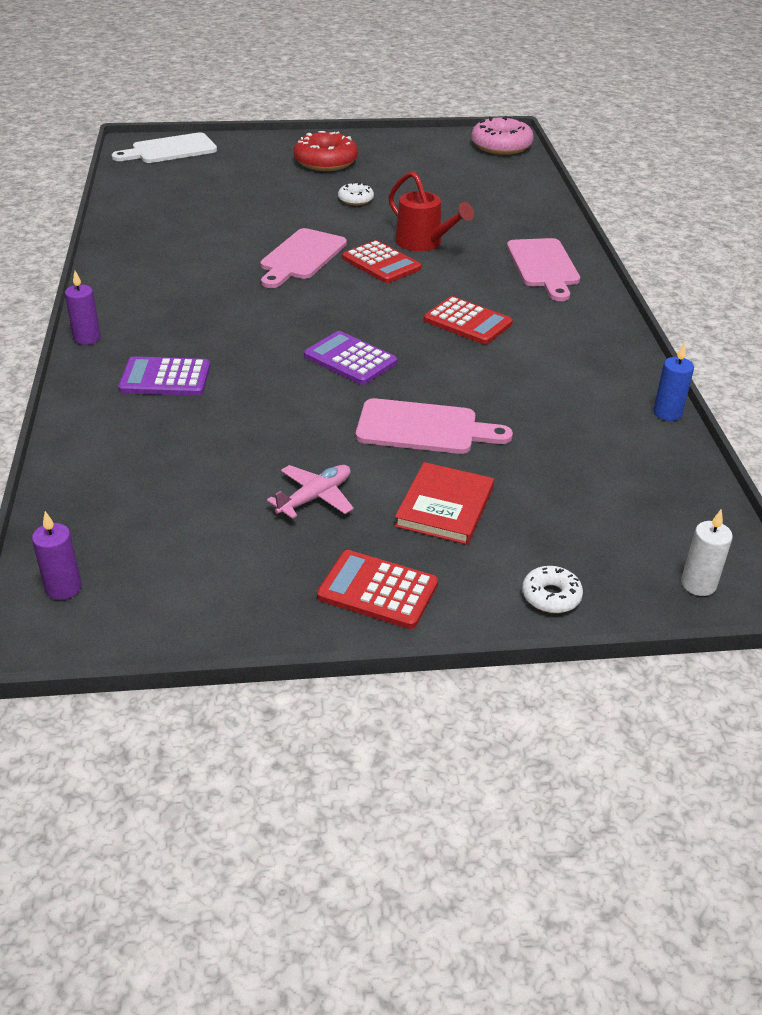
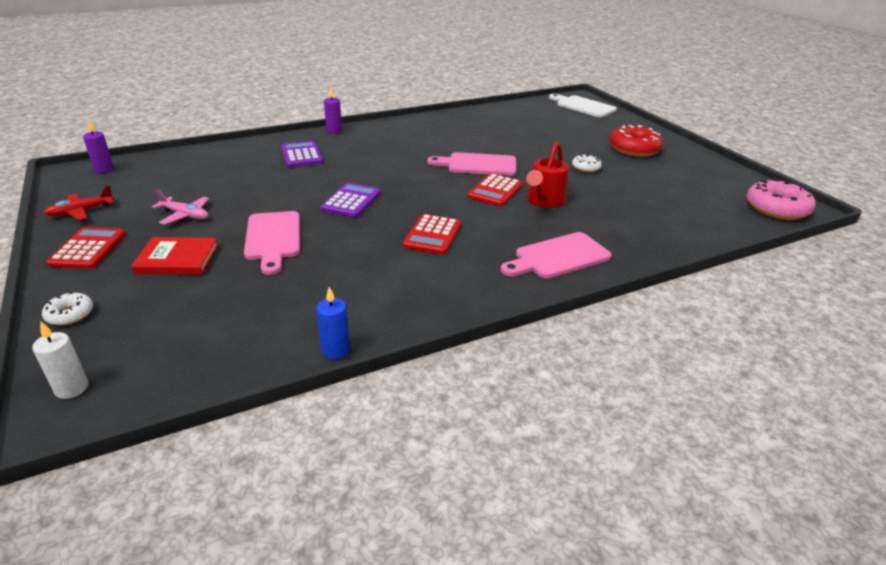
camera: 70 degrees right, 5 degrees down
(238, 606) = (81, 211): none -> red plane

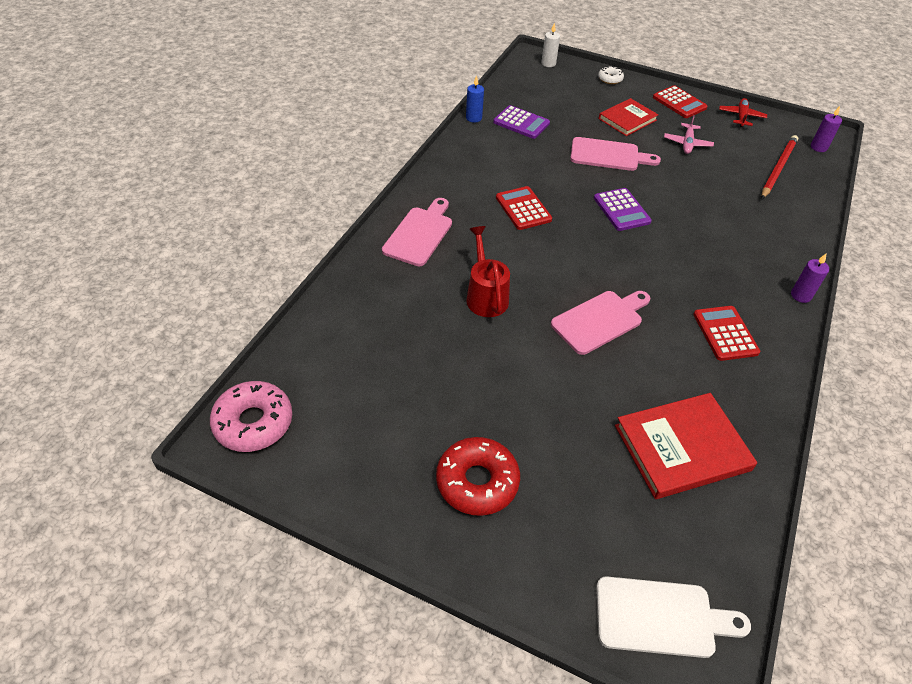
camera: 140 degrees right, 15 degrees up
(172, 172) = (778, 168): none -> red pencil
(185, 215) = (687, 143): pink plane -> pink plane turned 60 degrees counterclockwise
(273, 238) = (608, 155): pink cutting board -> pink cutting board turned 150 degrees clockwise
(302, 155) = (749, 240): purple calculator -> purple calculator (521, 123)
(495, 191) = (539, 286): red calculator -> red calculator (725, 333)
(508, 124) = (681, 447): none -> red book
(586, 167) = (497, 386): white donut -> none

